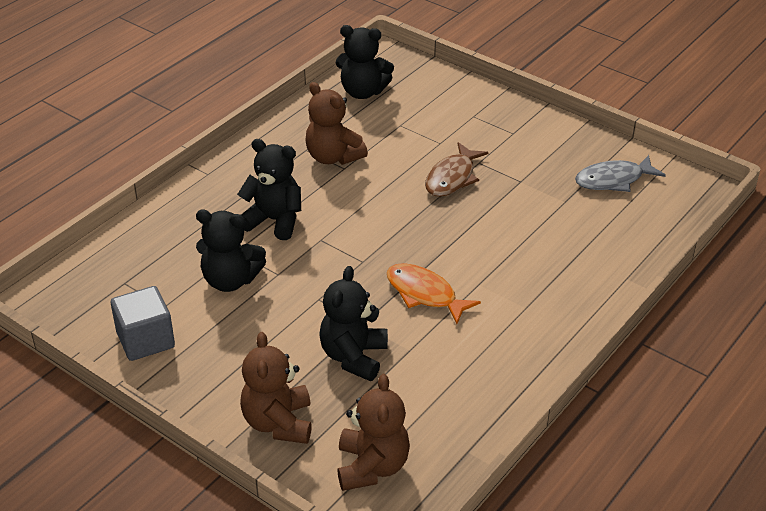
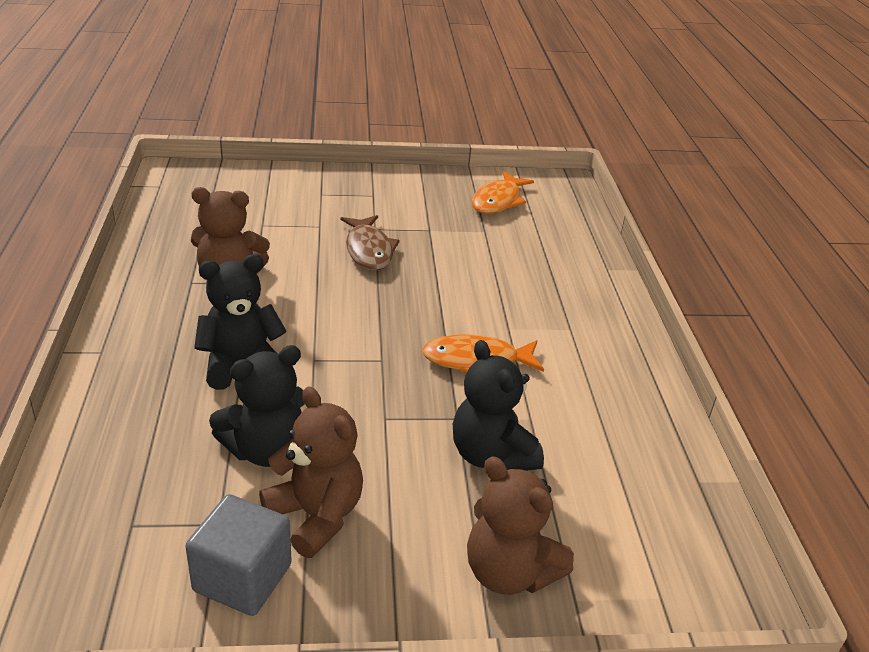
camera: 45 degrees left, 5 degrees down
(363, 92) = (188, 210): black teddy bear -> none
(372, 466) = (649, 554): brown teddy bear -> brown teddy bear (316, 516)
(613, 180) = (498, 201): grey fish -> orange fish

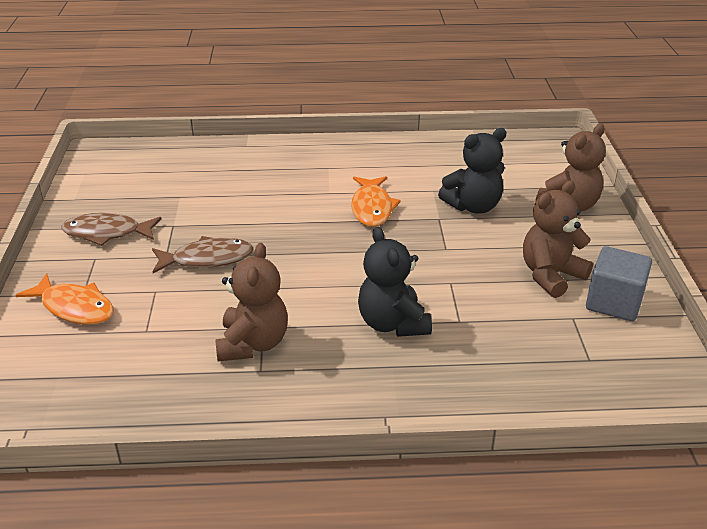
camera: 85 degrees left, 0 degrees up
(266, 450) = (494, 302): black teddy bear -> none
(414, 198) = (107, 233): none -> brown fish
(498, 201) = (124, 187): orange fish -> orange fish (74, 308)

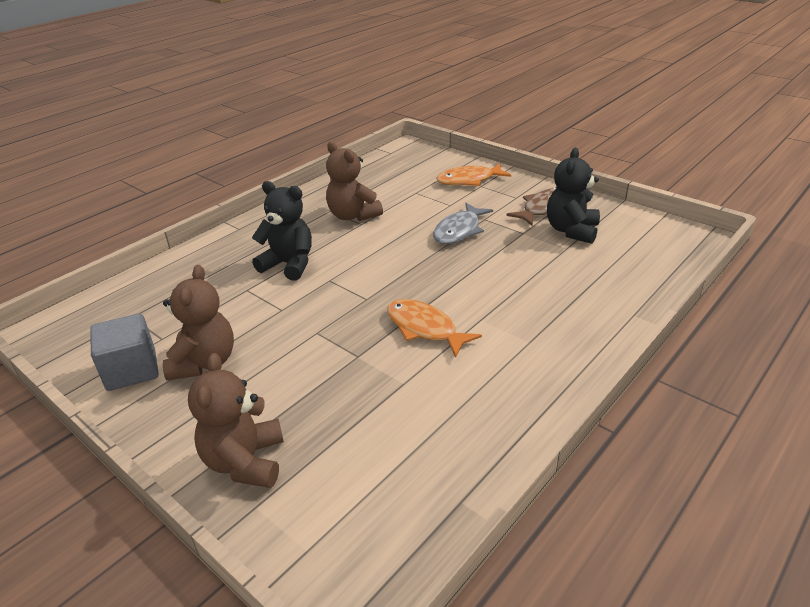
camera: 135 degrees right, 0 degrees up
(207, 259) = (459, 230): brown fish -> grey fish
(473, 206) = (342, 389): black teddy bear -> black teddy bear (571, 231)

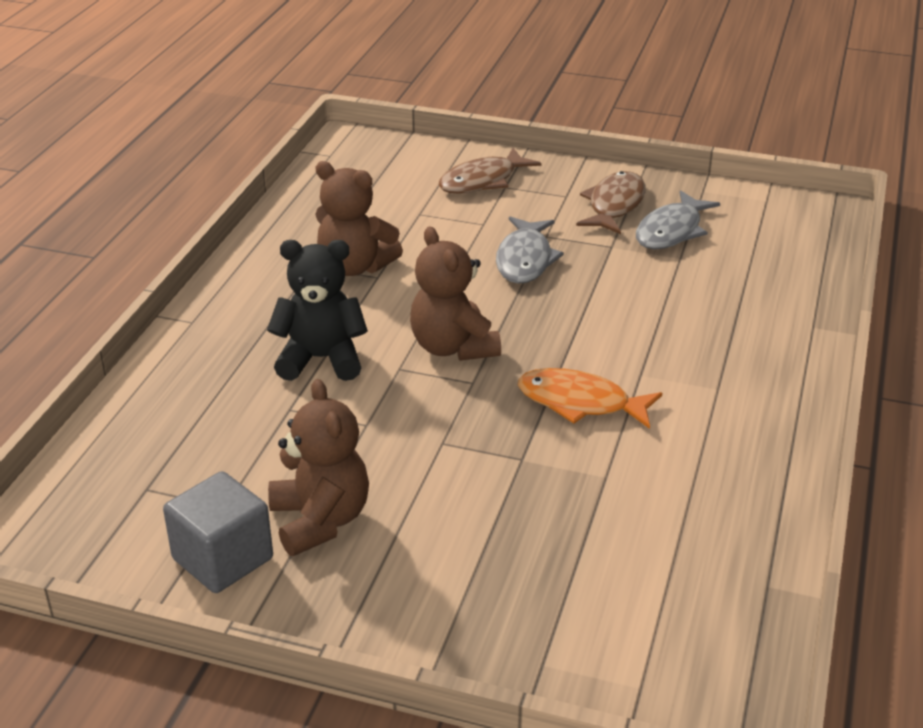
camera: 25 degrees left, 0 degrees up
(245, 462) = (487, 621): brown teddy bear -> brown teddy bear (453, 347)
(469, 180) = (482, 181): orange fish -> brown fish
(571, 231) = (671, 231): black teddy bear -> grey fish

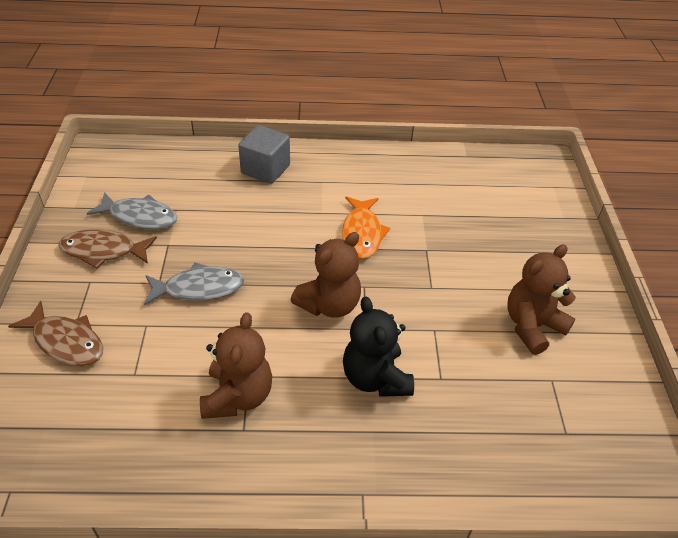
camera: 110 degrees left, 10 degrees up
(223, 559) = (592, 363): grey cube -> grey cube (265, 169)

